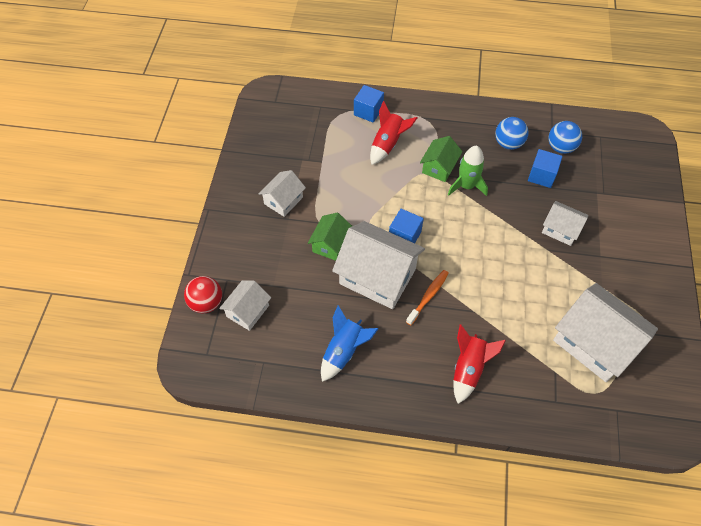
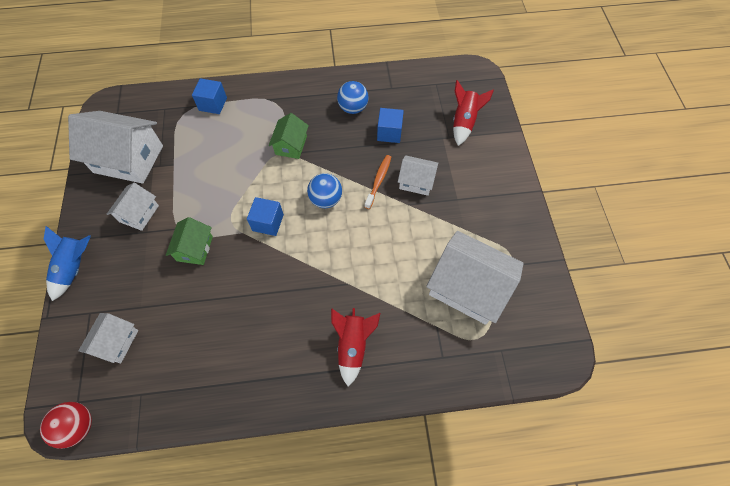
camera: 15 degrees left, 5 degrees up
(206, 303) = (70, 344): red ball -> red ball (78, 426)
(344, 351) = (224, 360): blue rocket -> blue rocket (76, 268)
(377, 276) = (247, 271): white house -> white house (128, 159)
(388, 144) = (237, 133): red rocket -> red rocket (464, 122)
(428, 296) = (301, 279): orange toothbrush -> orange toothbrush (378, 181)
(466, 186) = (320, 158): green rocket -> none
(560, 147) = (402, 102): blue ball -> blue ball (326, 199)

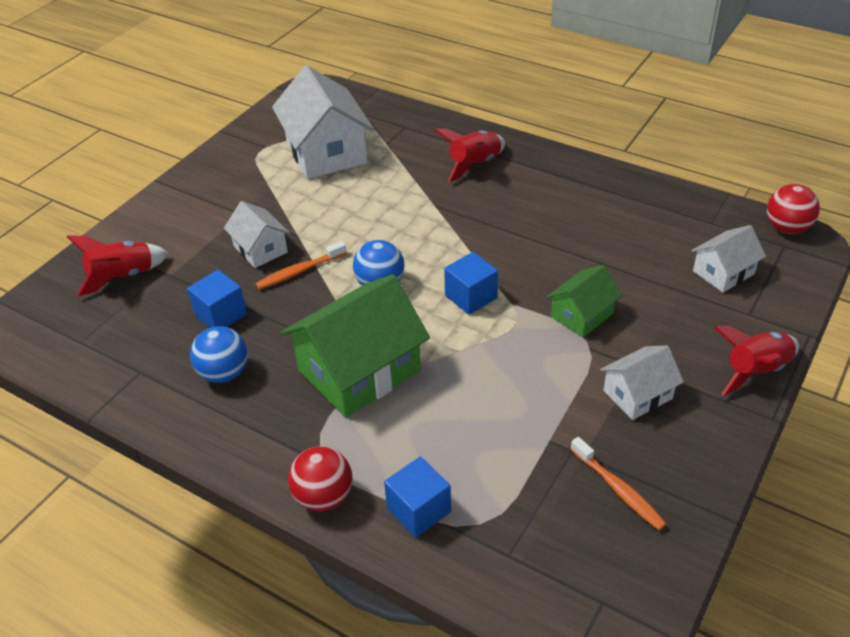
camera: 140 degrees left, 20 degrees down
(76, 268) = (756, 371): blue rocket -> red rocket
(128, 159) = (618, 490): white house -> orange toothbrush
(256, 87) = (323, 497): none -> red ball
(291, 145) = (359, 371): green house -> green house, size x1.86

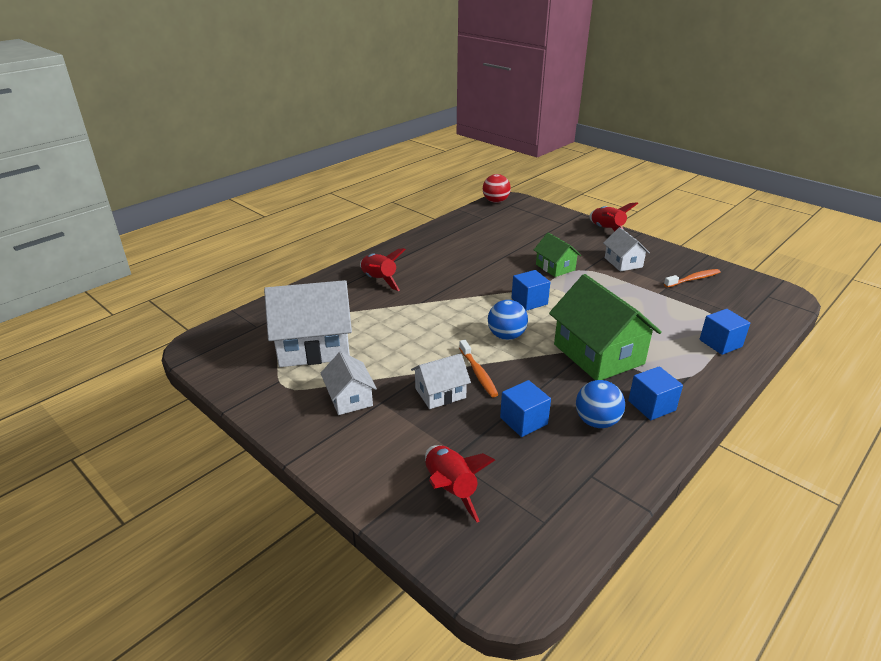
camera: 80 degrees left, 10 degrees down
(258, 423) = (651, 405): none -> blue cube
(323, 497) = (717, 379): red ball -> none
(723, 272) = (528, 223): white house -> white house (349, 398)

